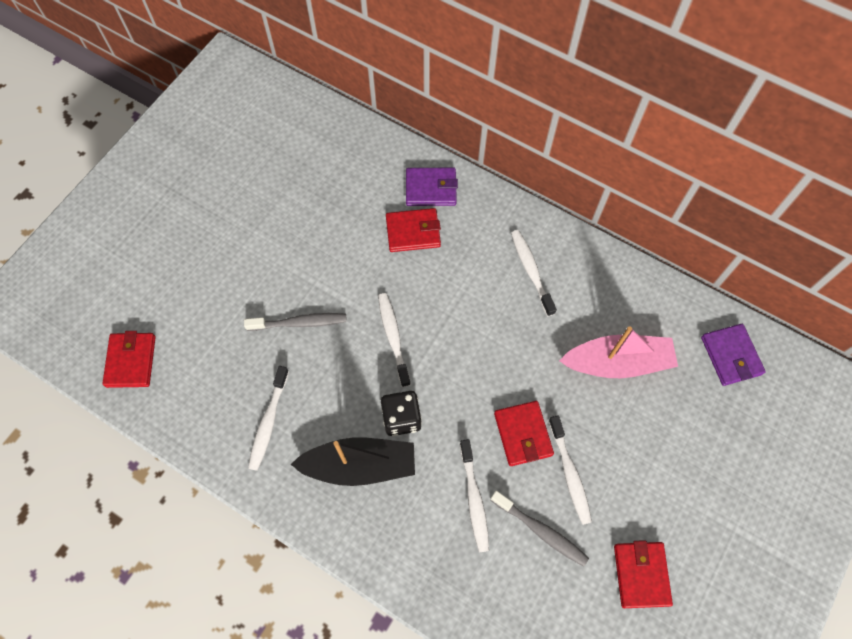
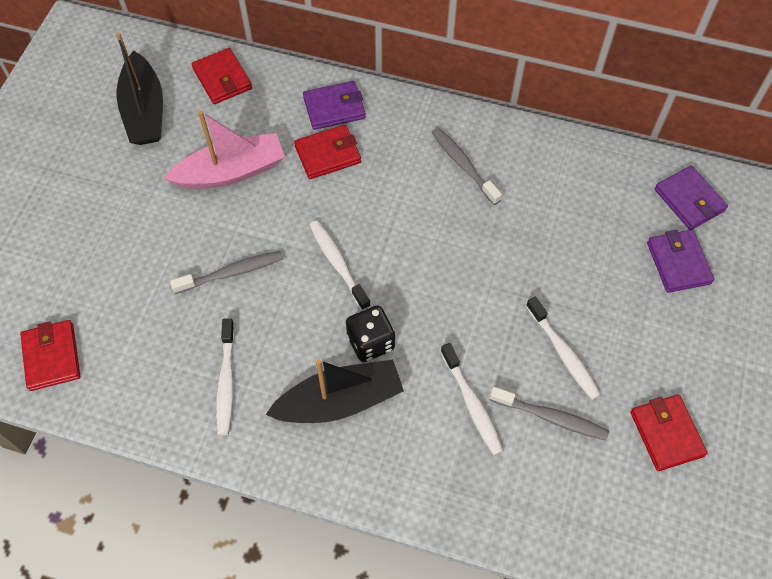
camera: 15 degrees left, 5 degrees down
(266, 154) = (144, 111): none -> black boat
(523, 434) = (503, 327): red wallet -> red wallet (222, 79)
(531, 271) = (463, 165): white toothbrush -> grey toothbrush
(617, 362) = (578, 233): pink boat -> pink boat (231, 172)
(702, 414) = (678, 263): none -> purple wallet

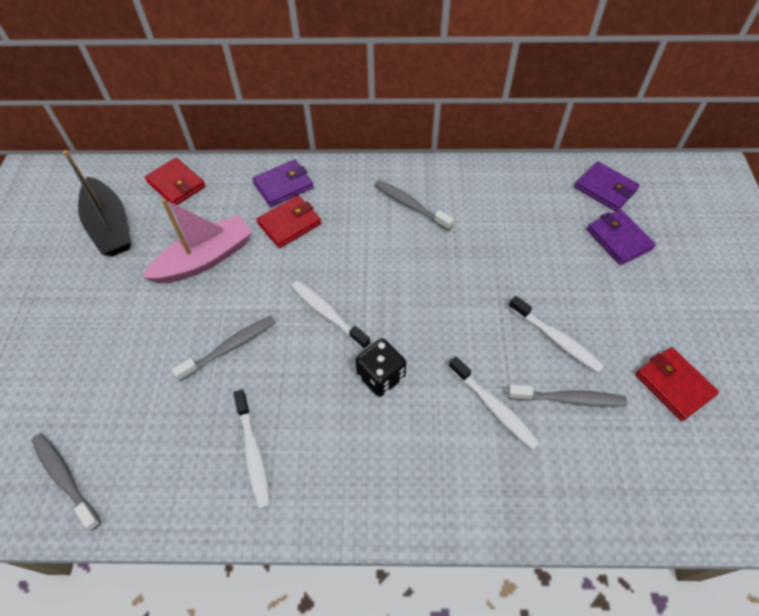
camera: 15 degrees left, 5 degrees down
(52, 357) = (65, 478): red wallet -> grey toothbrush
(339, 401) = (370, 440): black boat -> none

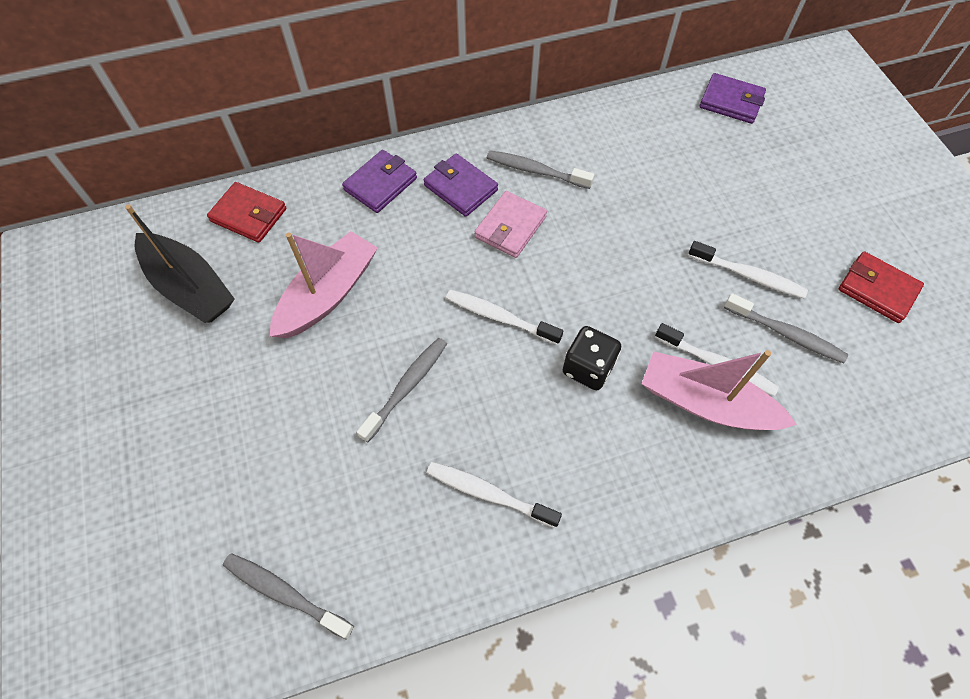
camera: 20 degrees left, 5 degrees up
(253, 453) = (488, 493): white toothbrush -> white toothbrush turned 150 degrees clockwise
(289, 224) = (409, 227): red wallet -> none
(369, 244) = (510, 227): none -> pink wallet
(469, 436) = (705, 403): none -> pink boat
(569, 399) = (786, 334): grey toothbrush -> grey toothbrush turned 45 degrees clockwise
(618, 239) = (766, 153): purple wallet -> purple wallet (460, 188)

